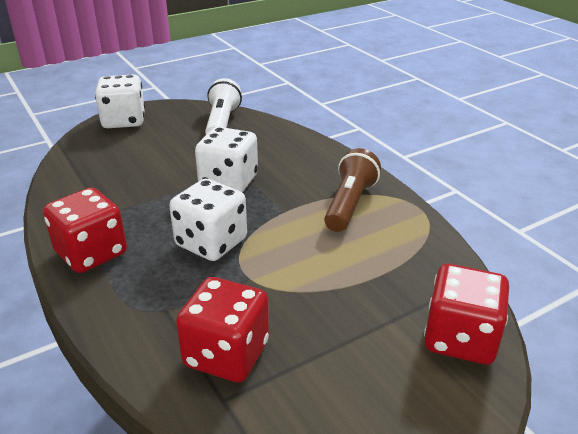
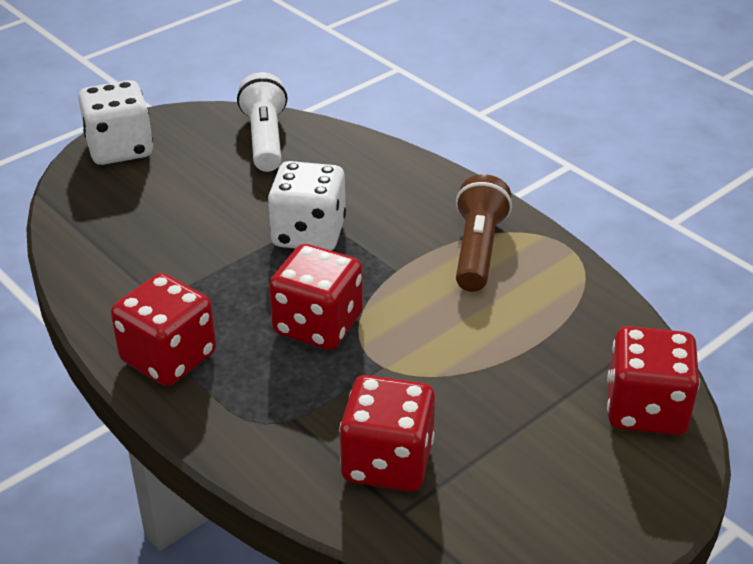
camera: 10 degrees left, 5 degrees up
(211, 243) = (318, 325): white dice -> red dice

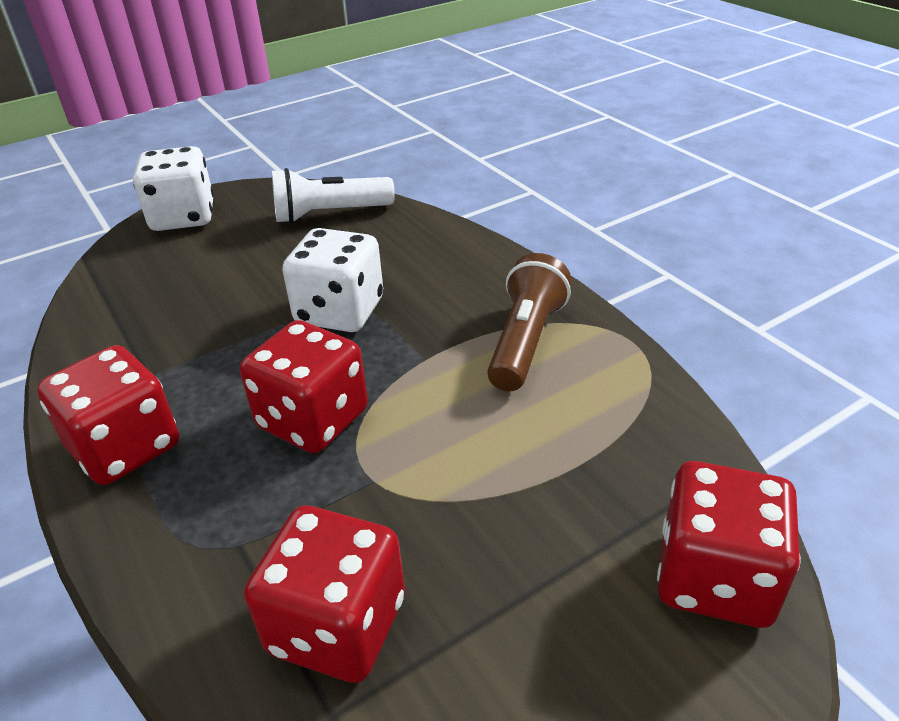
camera: 10 degrees right, 0 degrees up
(265, 139) = (329, 214): white flashlight -> white flashlight turned 105 degrees counterclockwise

